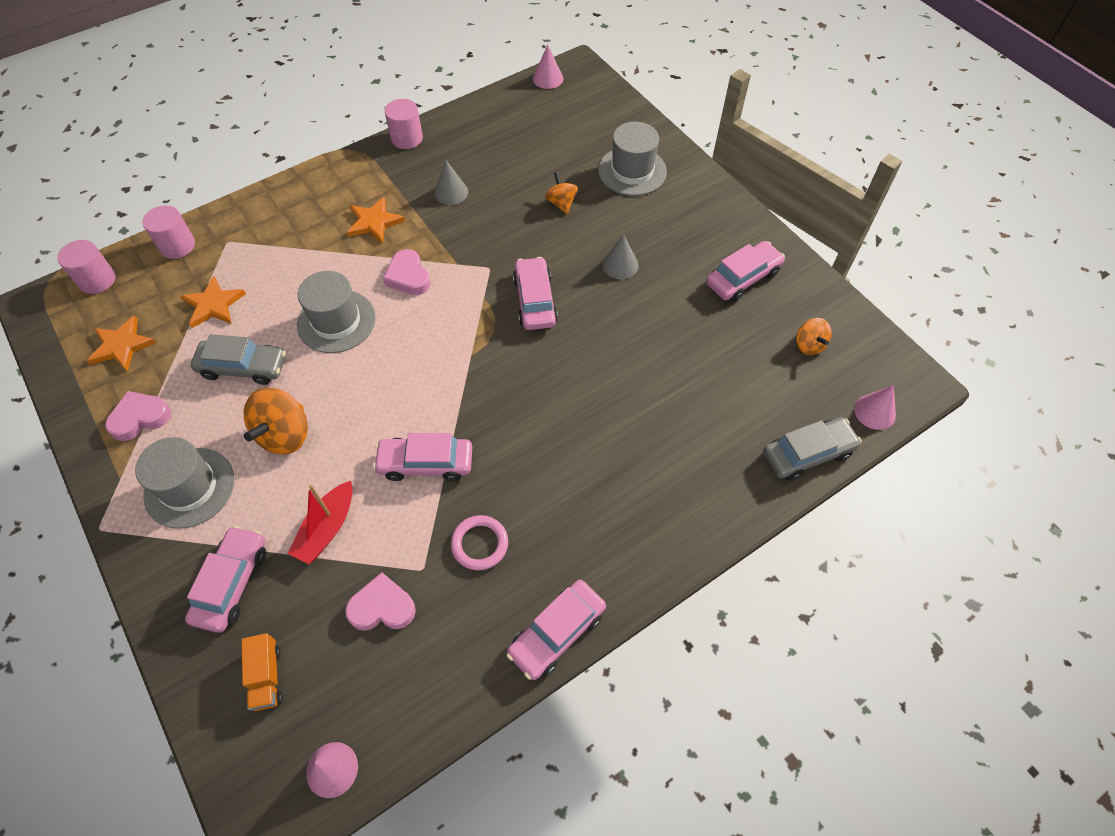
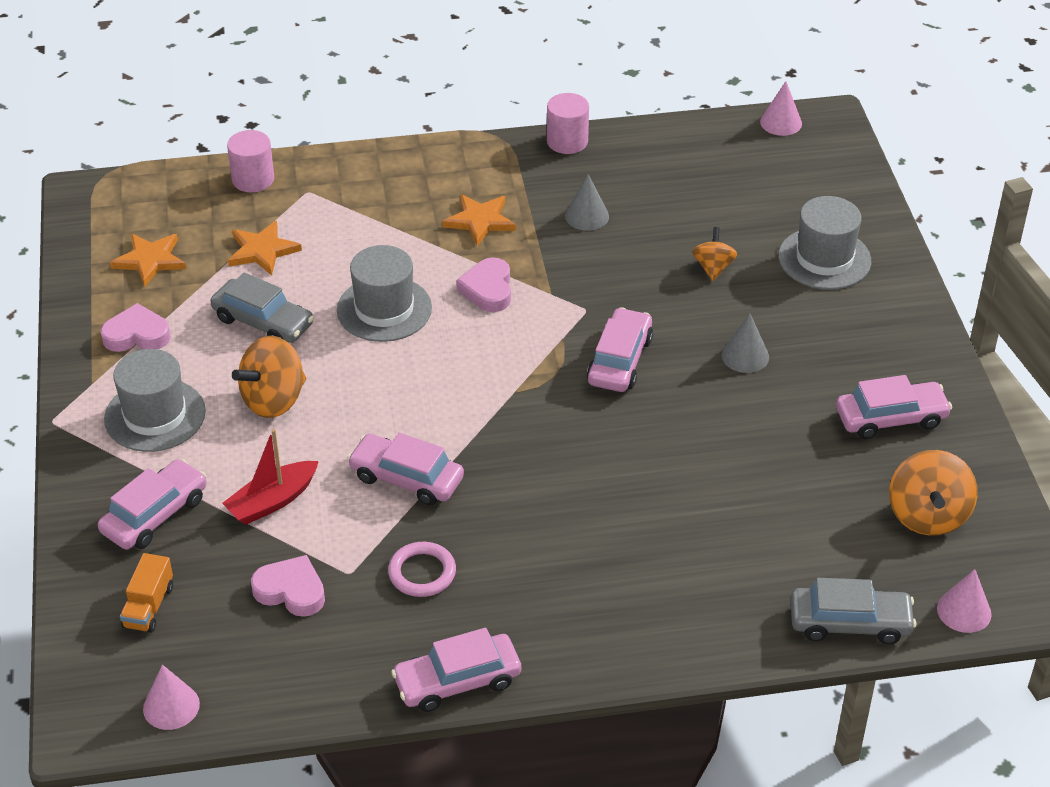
camera: 25 degrees right, 15 degrees down
(97, 280) = (155, 188): pink cylinder -> none
(809, 345) = (927, 516): orange spinning top -> orange spinning top, size x1.70

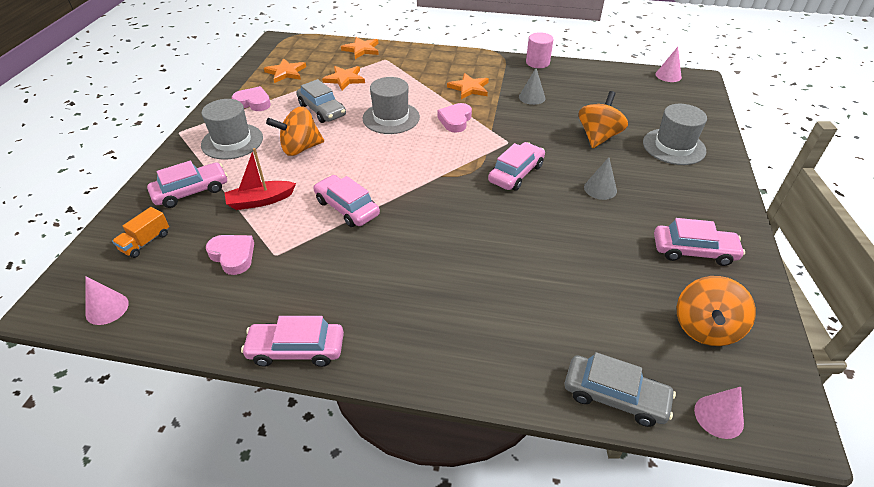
camera: 20 degrees right, 0 degrees up
(253, 179) = (361, 49): pink cylinder -> orange star
(422, 573) = (320, 267): pink ring -> none
(713, 267) = (598, 137): orange spinning top -> orange spinning top, size x1.70

